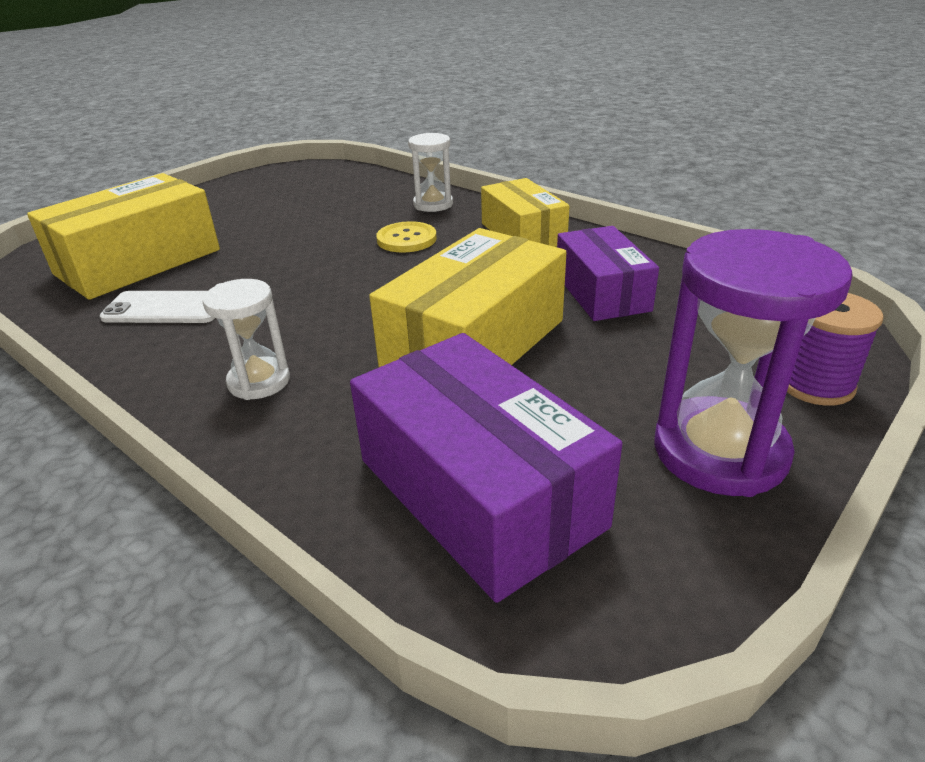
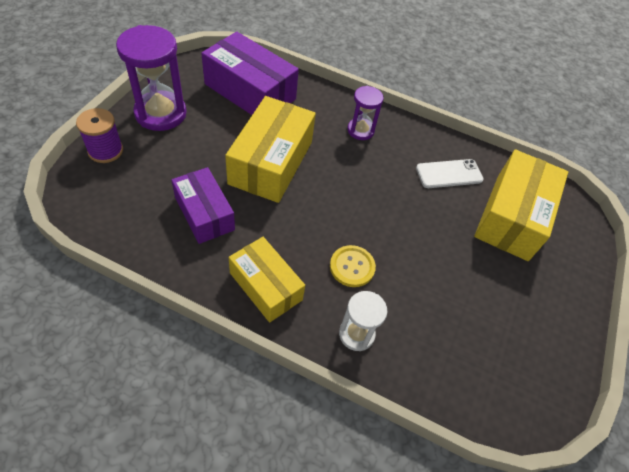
camera: 155 degrees right, 20 degrees up
(259, 381) = (360, 130): white hourglass -> purple hourglass

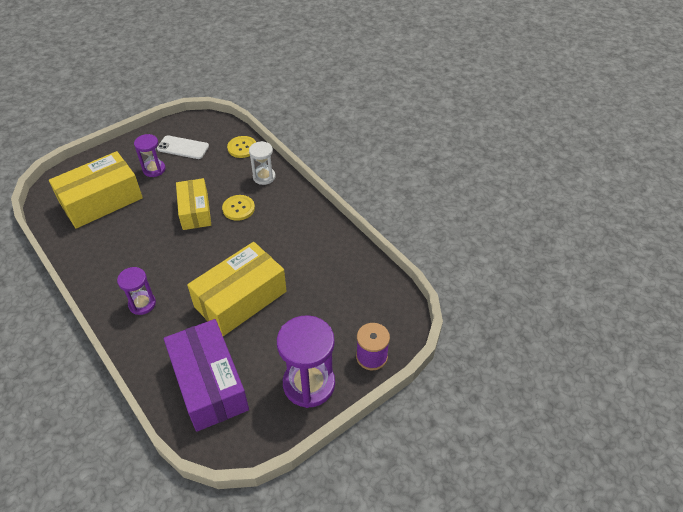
camera: 145 degrees left, 5 degrees down
(204, 213) = (315, 274): purple box -> none
(266, 286) = (300, 216): yellow box -> yellow box (195, 211)
(429, 379) = (242, 148): none -> yellow button
(449, 174) = (110, 243): white phone -> white phone (183, 147)
(505, 284) = (154, 169): none -> purple hourglass

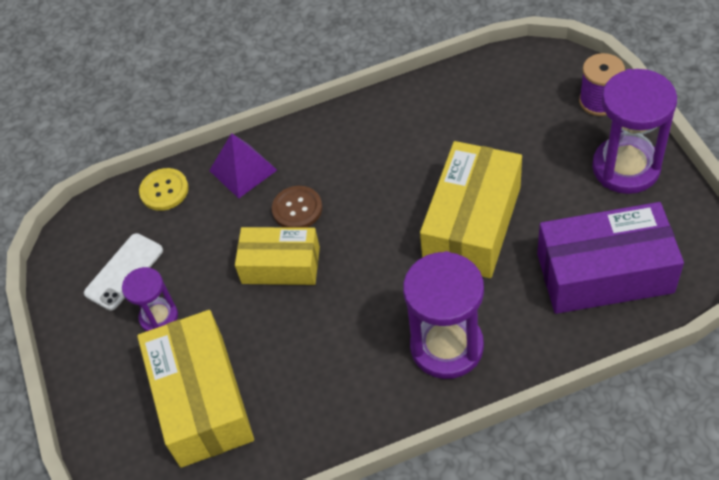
camera: 65 degrees left, 5 degrees up
(142, 304) = (446, 346): purple hourglass -> purple hourglass, size x1.78
(238, 208) = (297, 209): yellow button -> brown button
(240, 299) = (472, 224): yellow box -> yellow box turned 45 degrees clockwise
(264, 177) = (243, 170): white hourglass -> purple pyramid

